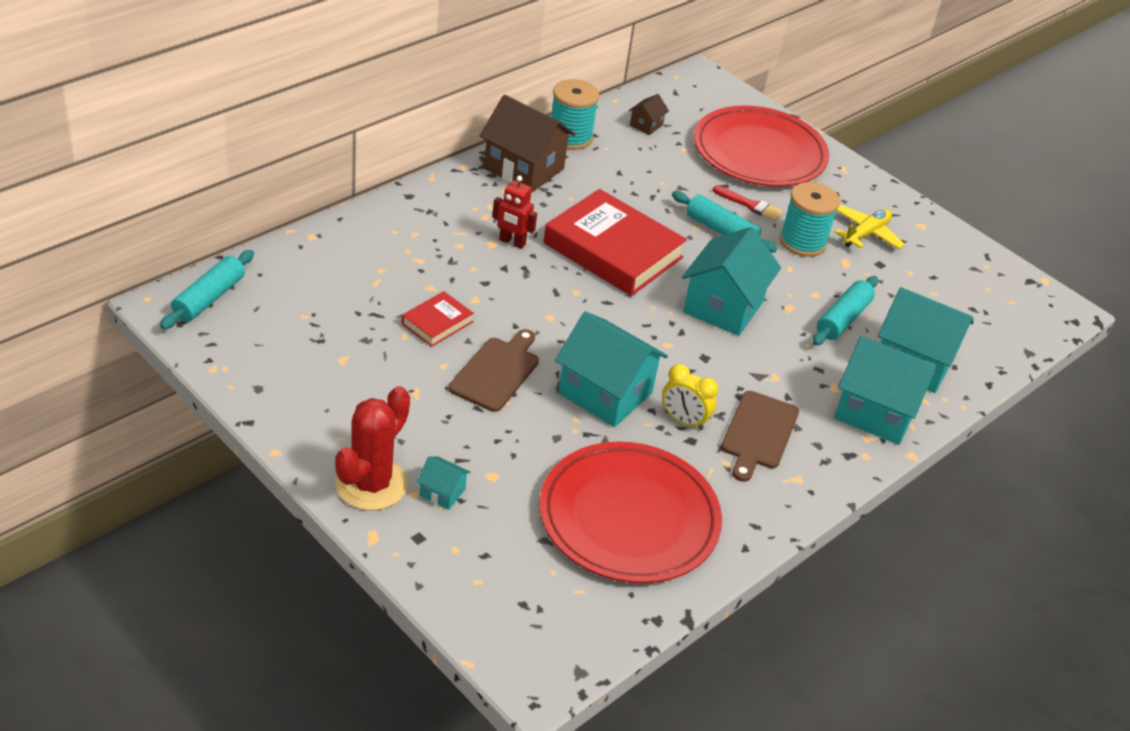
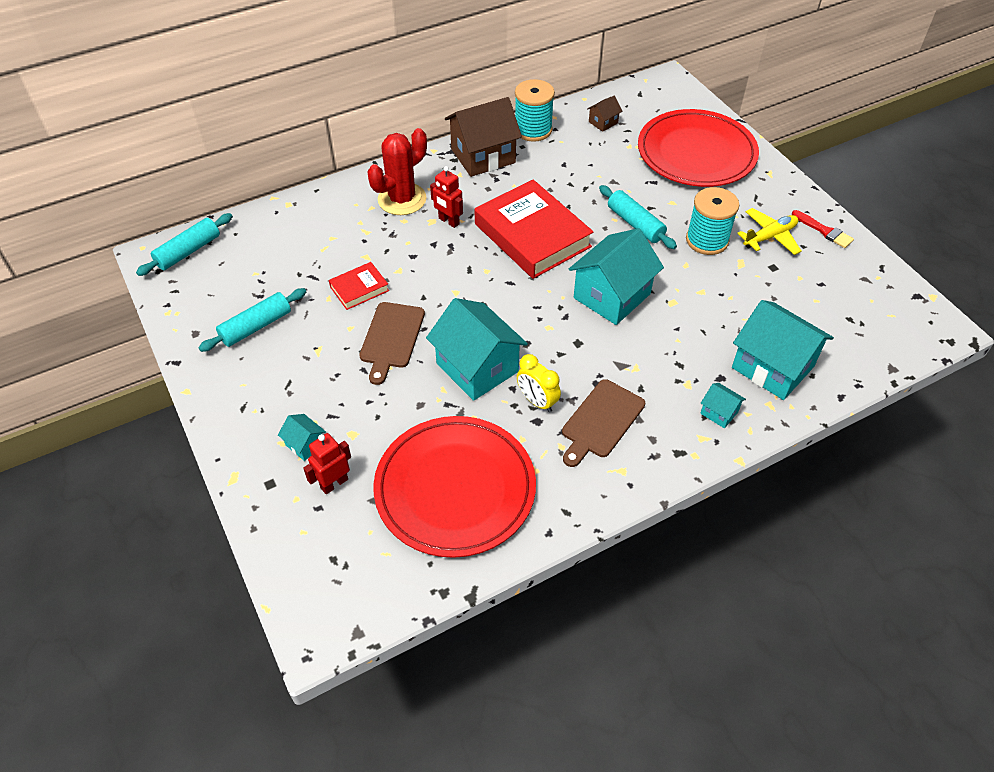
camera: 20 degrees right, 10 degrees up
(371, 484) = (250, 429): red cactus -> red cactus (402, 199)
(492, 528) = (334, 483): none -> red robot
(496, 372) = (391, 338): brown cutting board -> brown cutting board turned 150 degrees clockwise
(524, 169) = (483, 156): brown house -> brown house turned 75 degrees counterclockwise
(750, 205) = (670, 202): red brush -> red brush (824, 231)
(843, 319) = (719, 318): turquoise rolling pin -> turquoise rolling pin (256, 327)
(875, 412) = (719, 412): turquoise house -> turquoise house, size x0.45

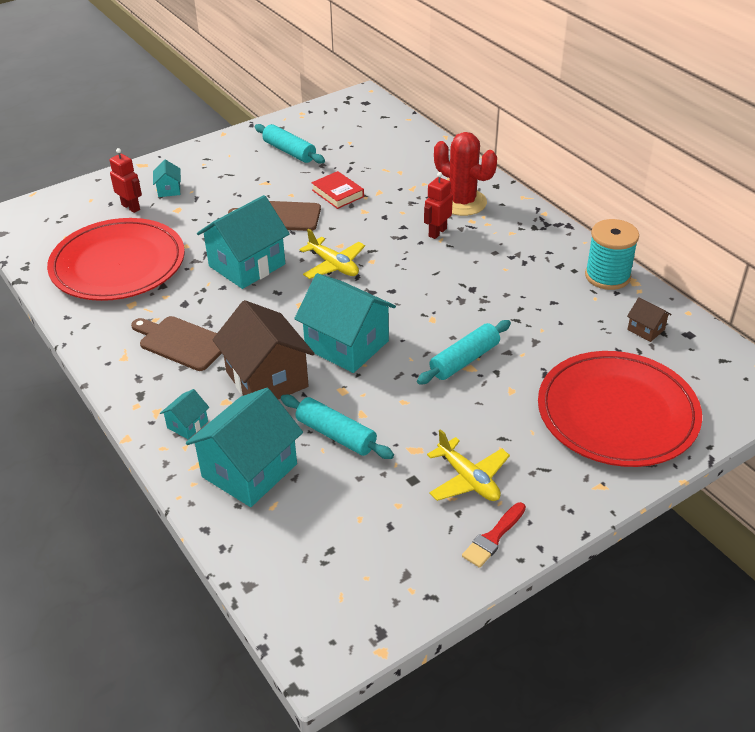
camera: 85 degrees right, 10 degrees down
(188, 251) = (370, 109): turquoise rolling pin -> turquoise rolling pin (336, 435)
(305, 444) = (169, 190): turquoise house -> turquoise house turned 45 degrees counterclockwise
(483, 156) = (547, 245): brown house -> brown house (267, 379)
(489, 298) = (333, 265): none -> yellow plane
(532, 235) = (428, 286): red book -> none
(537, 401) = (207, 302): yellow clock -> none
(707, 240) = (449, 420): turquoise spool -> none

